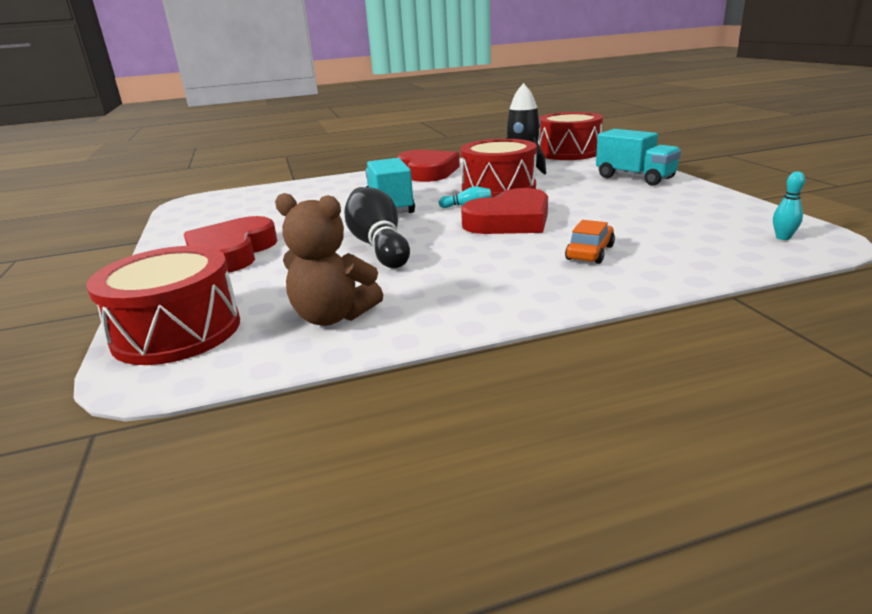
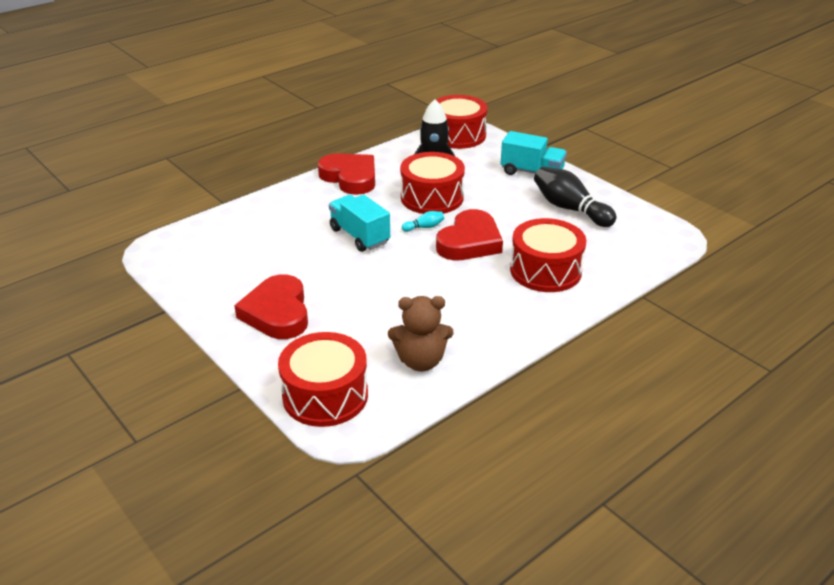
camera: 25 degrees left, 10 degrees up
(378, 245) = (391, 285): black bowling pin -> black bowling pin (570, 209)
(590, 253) = (545, 270): orange car -> red drum
(783, 237) = (654, 237): turquoise bowling pin -> none

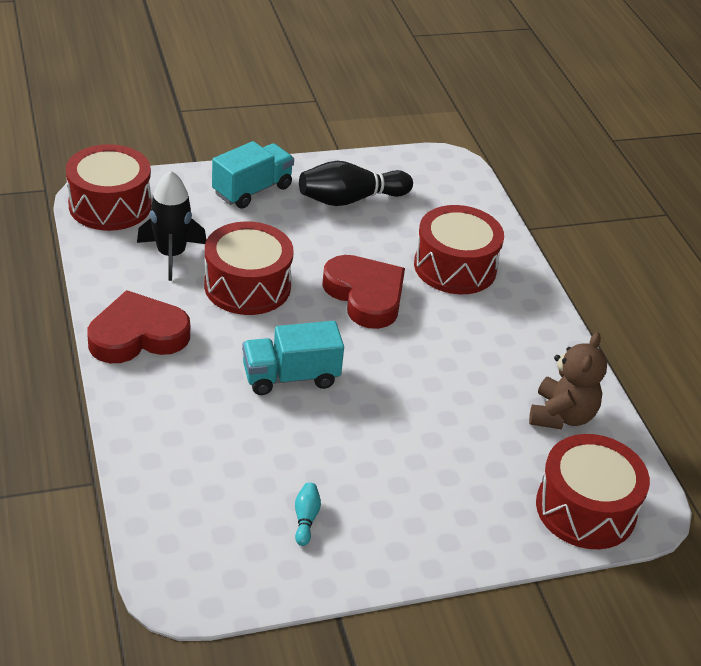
camera: 70 degrees left, 5 degrees up
(277, 313) = (412, 503): red heart -> none
(424, 227) = (309, 317): turquoise bowling pin -> turquoise bowling pin (305, 519)

